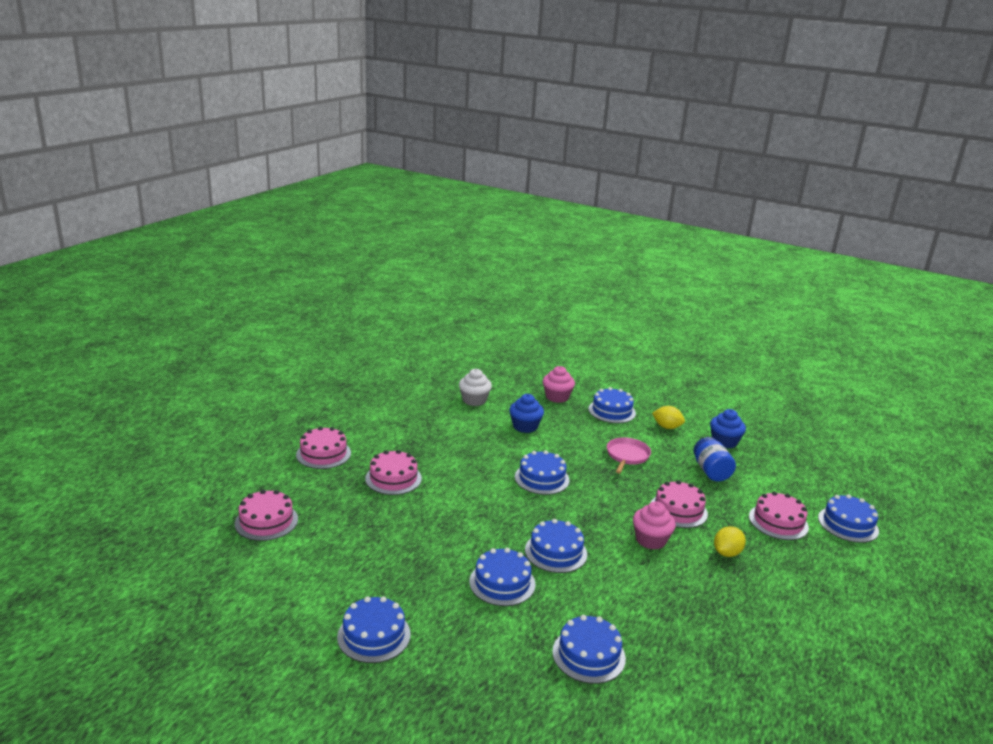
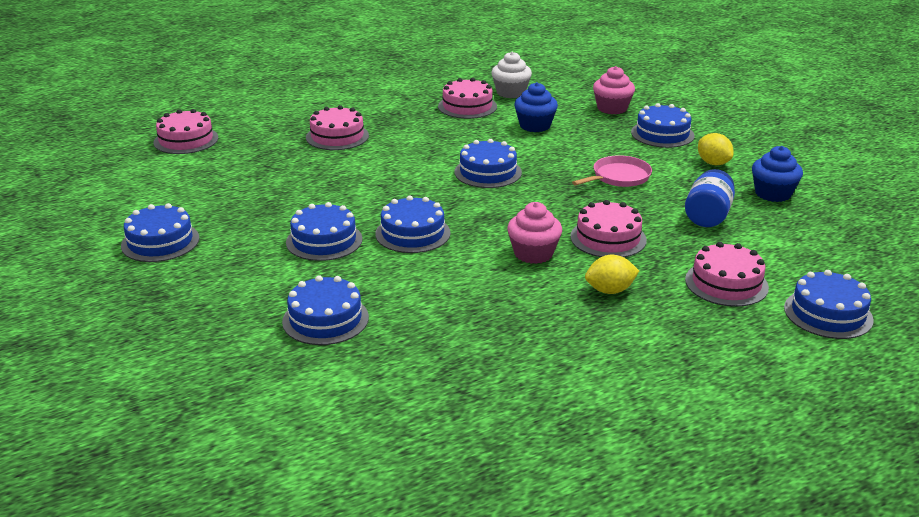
camera: 35 degrees right, 5 degrees up
(323, 454) = (300, 104): pink cake -> pink cake (467, 106)

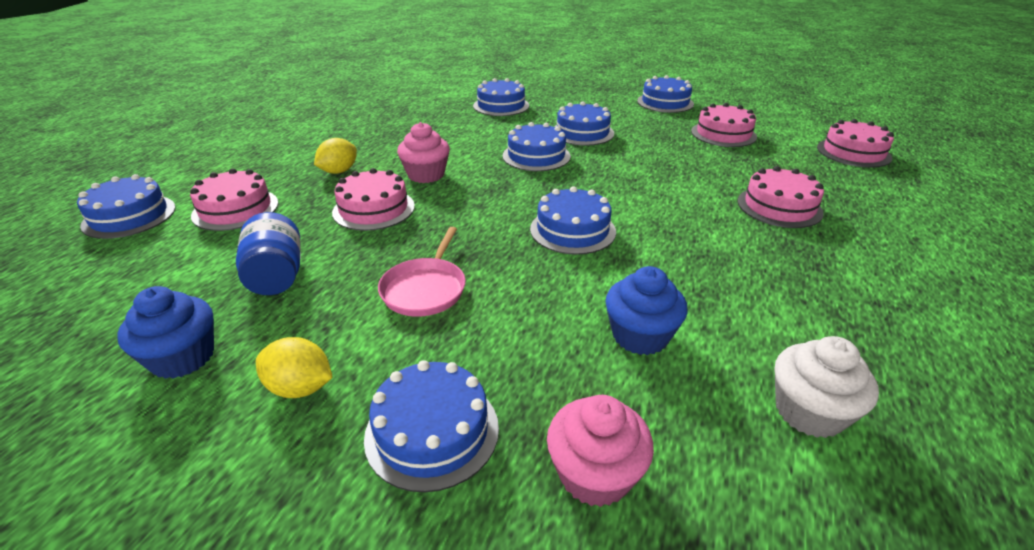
camera: 140 degrees right, 5 degrees up
(467, 106) = (785, 329): pink cake -> pink cake (723, 134)

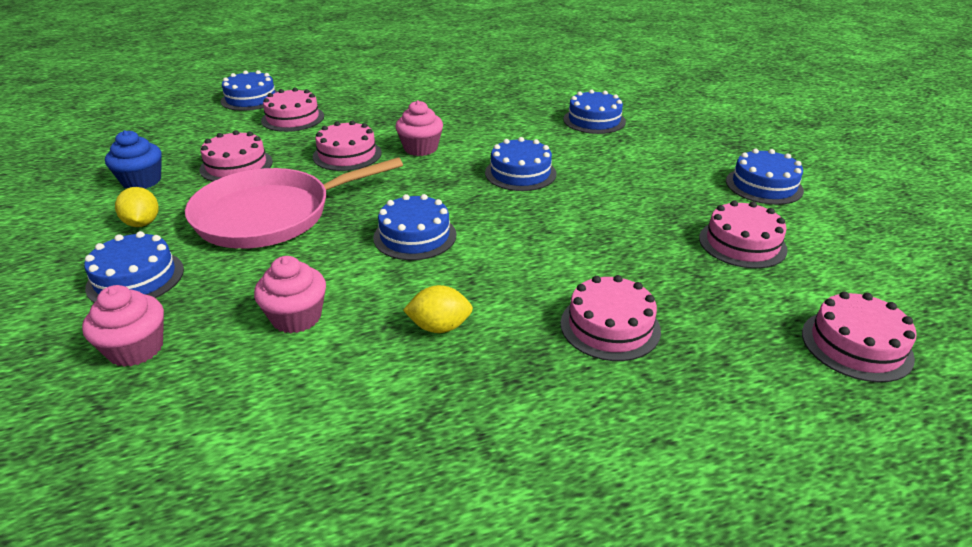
camera: 50 degrees right, 0 degrees up
(276, 276) = (236, 165): blue jar -> pink cake
(339, 171) = (381, 121): yellow lemon -> yellow lemon (439, 327)
(425, 289) = (271, 215): pink pan -> pink pan, size x1.97
(582, 132) = (604, 174): blue cake -> none
(640, 336) = (296, 317): blue cupcake -> pink cupcake
(809, 412) = (267, 427): white cupcake -> none

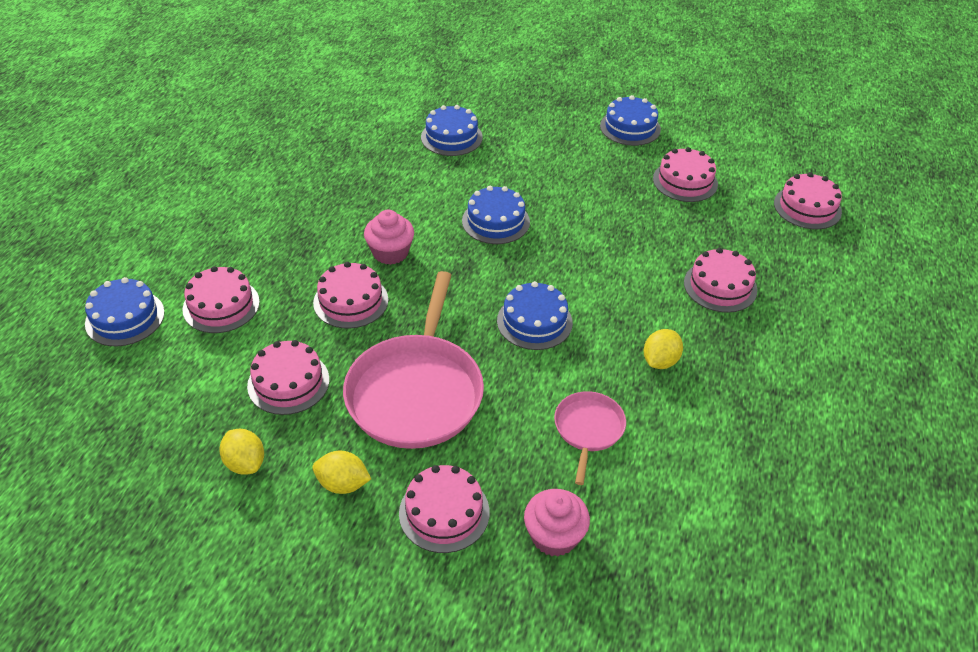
camera: 55 degrees left, 10 degrees up
(135, 278) = (444, 512): blue cake -> pink cake
(142, 181) = (245, 463): blue cupcake -> yellow lemon
(296, 317) = (588, 429): pink cupcake -> pink pan

